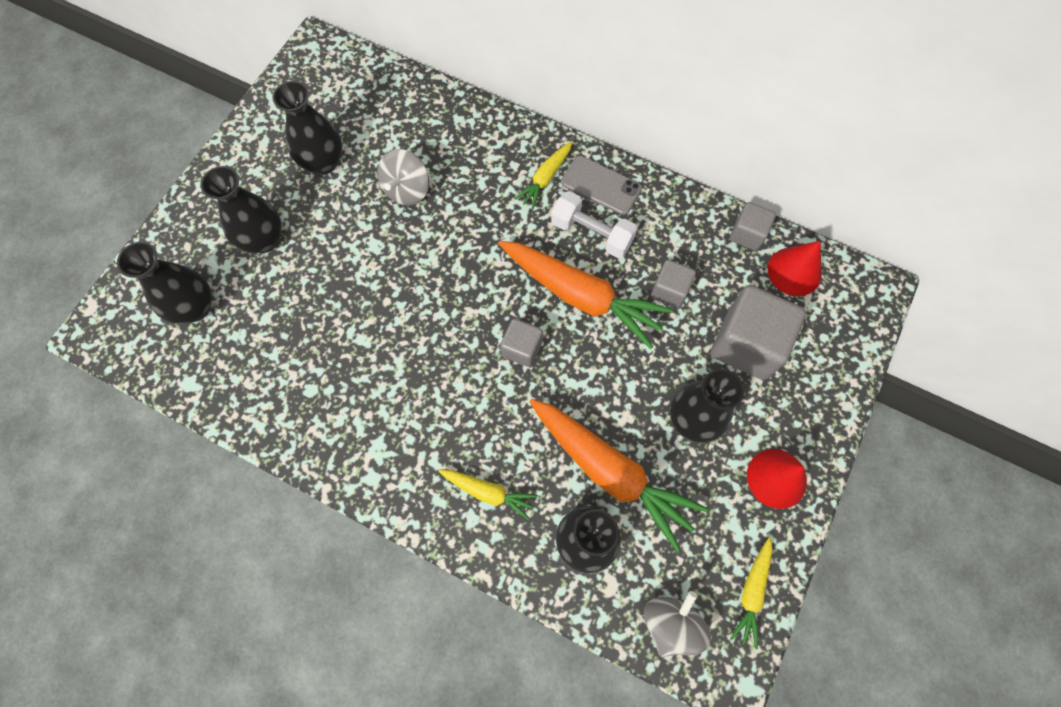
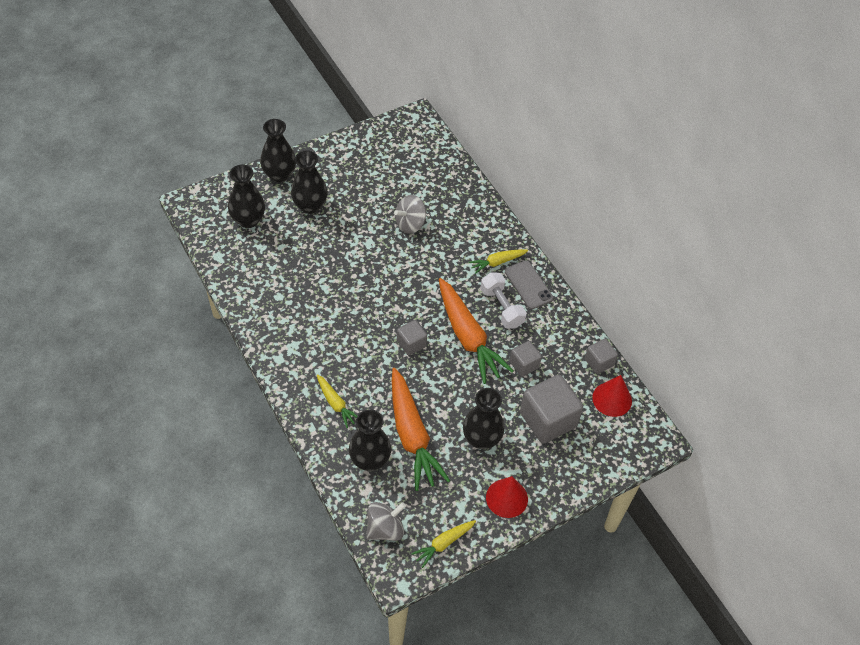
camera: 30 degrees right, 15 degrees down
(323, 162) = (373, 183): black vase -> black vase (279, 175)

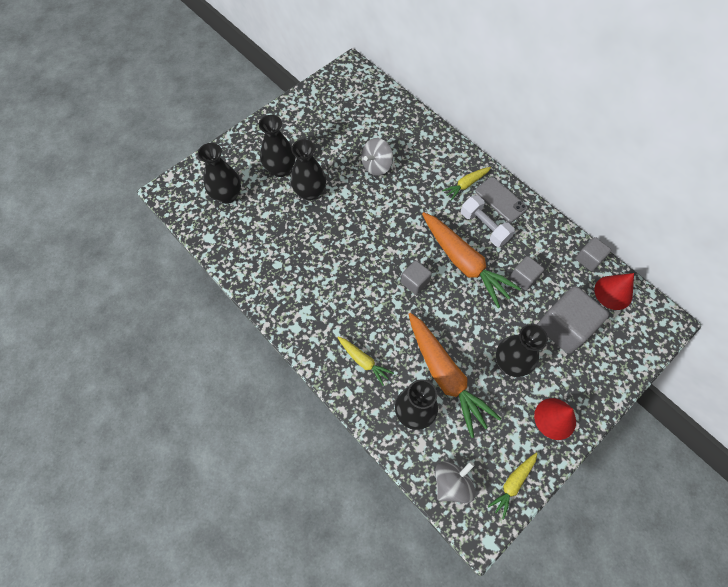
camera: 10 degrees left, 10 degrees up
(279, 175) = (244, 145): black vase -> black vase (310, 192)

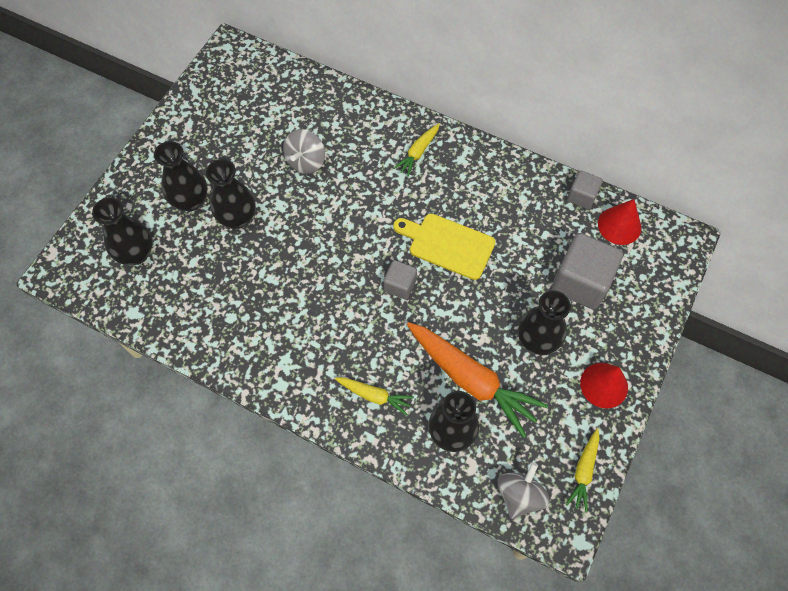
camera: 20 degrees left, 0 degrees up
(464, 263) = (447, 245): orange carrot -> yellow cutting board
(484, 227) = (456, 196): white dumbbell -> none
(500, 199) = (463, 158): grey phone -> none
(523, 278) = (518, 240): grey cube -> none

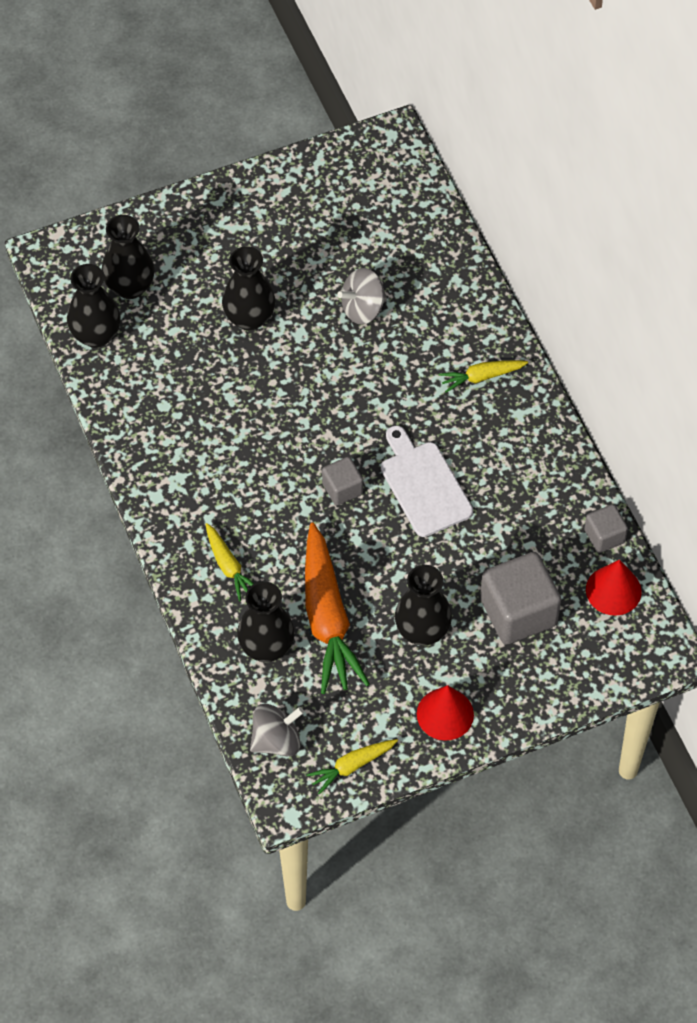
camera: 40 degrees right, 5 degrees down
(190, 201) = (220, 271): black vase -> black vase (96, 335)
(447, 245) = (424, 485): yellow cutting board -> white cutting board

